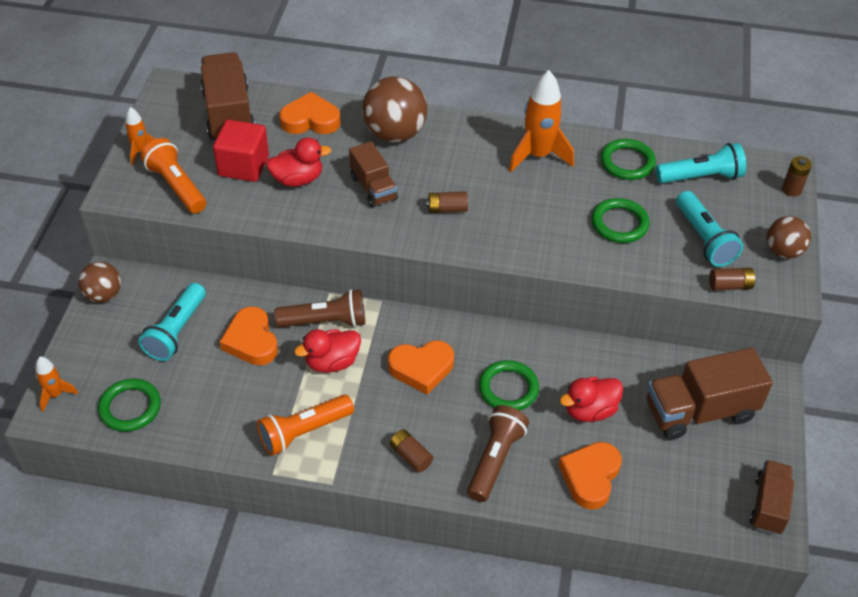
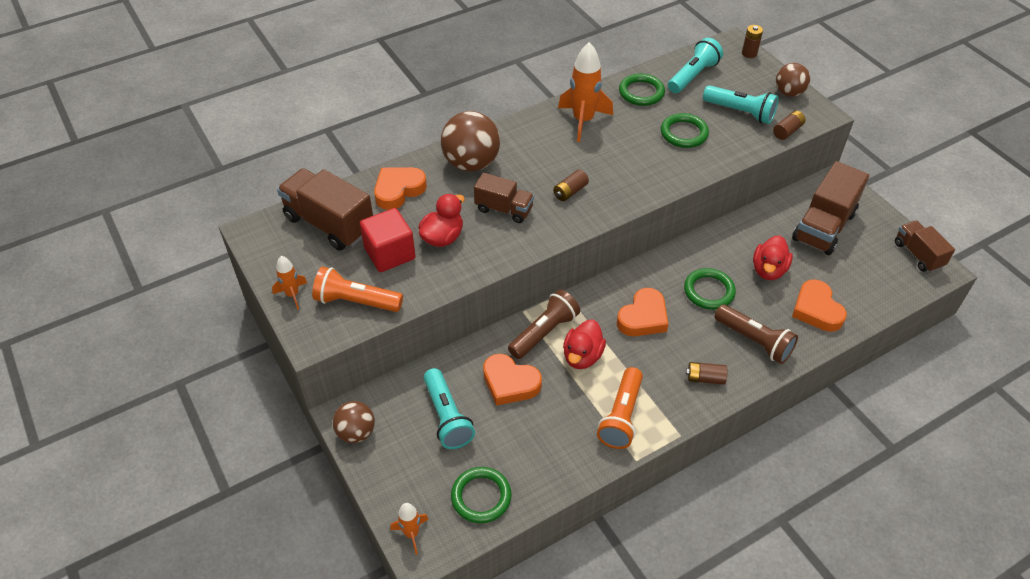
camera: 40 degrees left, 0 degrees up
(495, 459) = (754, 341): brown flashlight -> brown flashlight turned 150 degrees clockwise

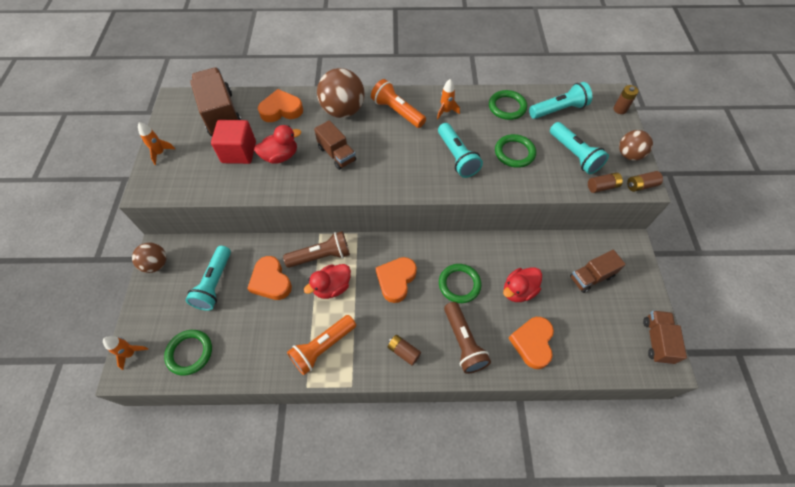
camera: 30 degrees right, 10 degrees up
(356, 301) = (191, 176): orange flashlight -> orange flashlight (397, 112)
(570, 192) = (392, 162): brown battery -> brown battery (641, 186)
(583, 121) = (446, 111): orange rocket -> orange rocket, size x0.54
(631, 160) = (457, 157): none -> turquoise flashlight
(643, 317) = (396, 280): orange heart -> orange heart turned 135 degrees clockwise
(823, 226) = (591, 277): brown truck -> brown truck, size x0.60

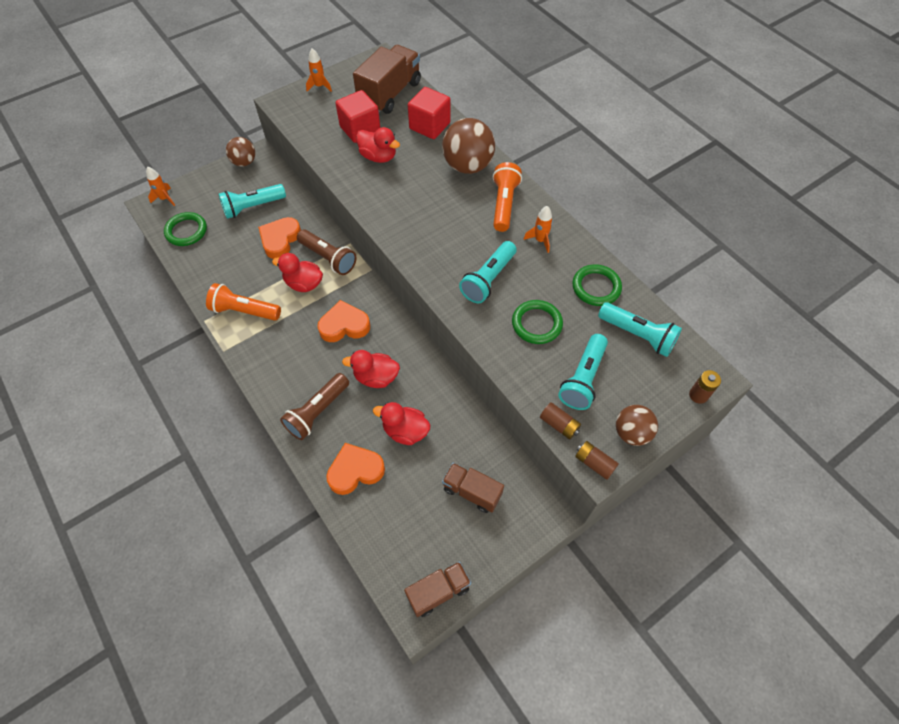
camera: 55 degrees right, 0 degrees up
(281, 110) = (429, 126): orange heart -> red cube
(337, 154) = (413, 191): brown truck -> none
(403, 352) = (278, 370): brown battery -> none
(459, 284) = (376, 377): green ring -> red duck

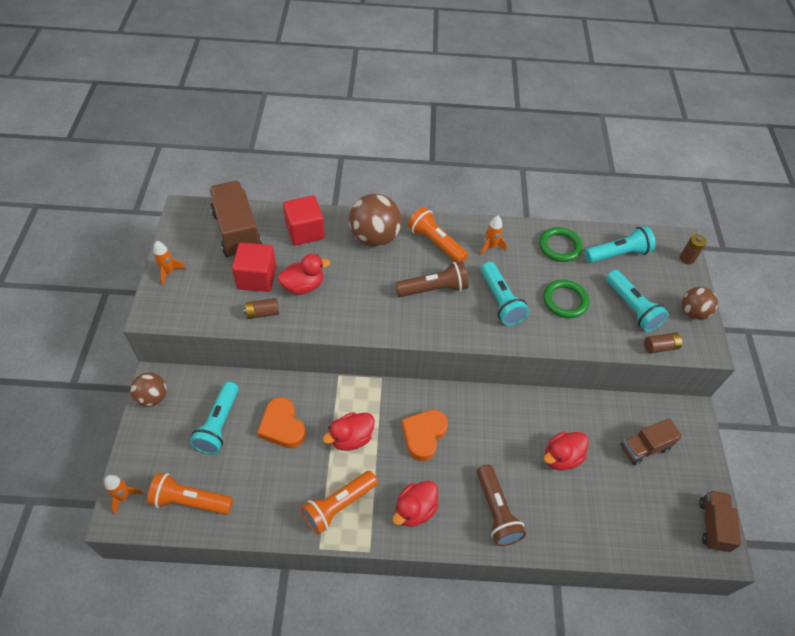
camera: 55 degrees left, 5 degrees down
(186, 231) = (190, 501): green ring -> orange flashlight
(328, 258) = (340, 401): brown flashlight -> brown flashlight (434, 289)
(355, 471) = (573, 517): orange heart -> none
(376, 377) = (495, 445): red duck -> red duck (414, 510)
(594, 463) = (703, 349): brown battery -> brown battery (262, 313)

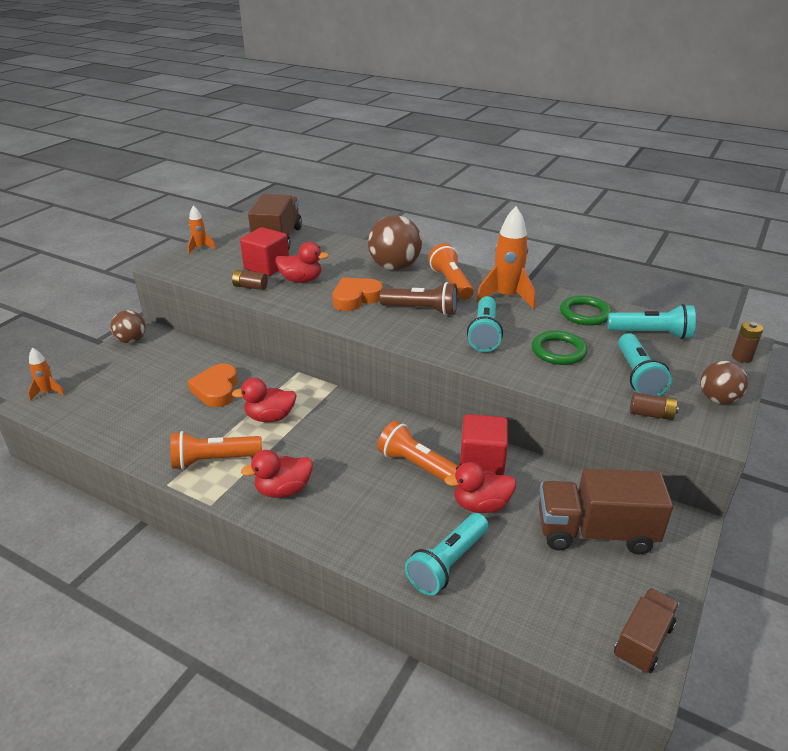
camera: 30 degrees right, 20 degrees down
(190, 501) = (93, 412): orange flashlight -> orange flashlight (417, 466)
(219, 425) = (165, 372): turquoise flashlight -> turquoise flashlight (447, 564)
(305, 231) = (335, 251): red cube -> red cube (482, 461)
(423, 435) = (342, 438): orange heart -> orange heart (356, 298)
(490, 247) = (506, 297): orange rocket -> orange rocket, size x1.87
(496, 511) = (368, 523): brown flashlight -> none
(644, 448) = (595, 532): brown truck -> brown truck, size x1.66

